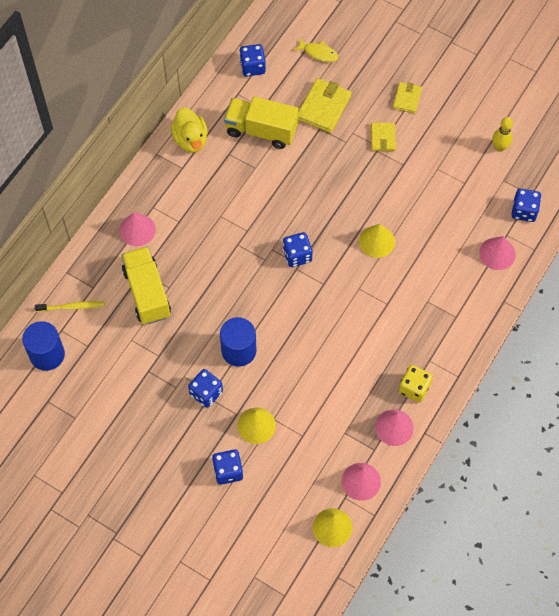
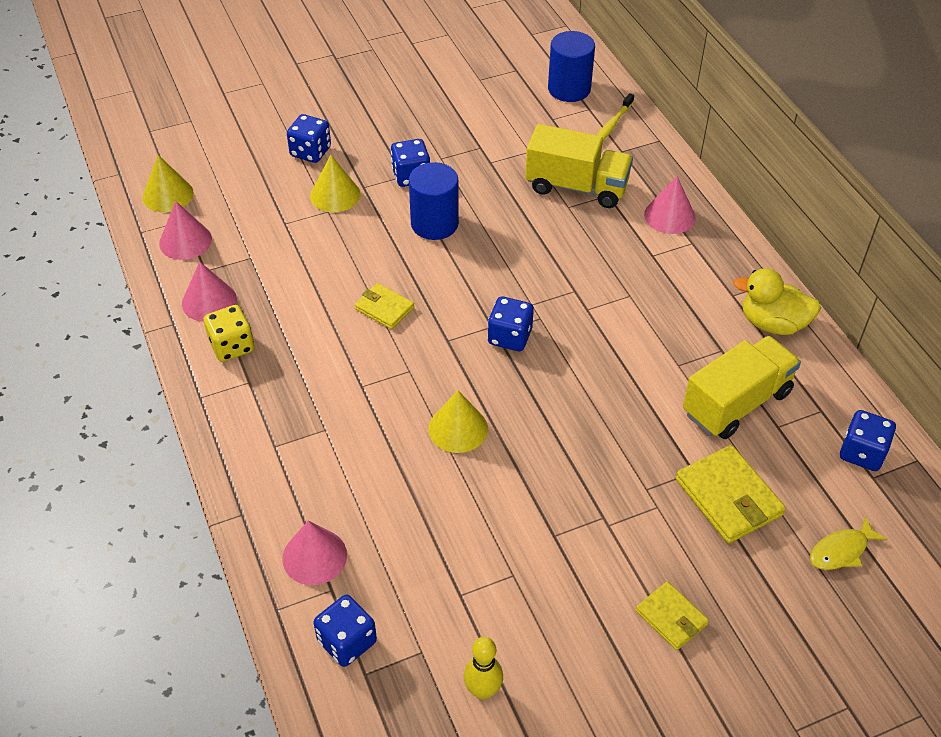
camera: 125 degrees right, 15 degrees down
(383, 138) = (620, 538): yellow wallet -> yellow wallet (384, 308)

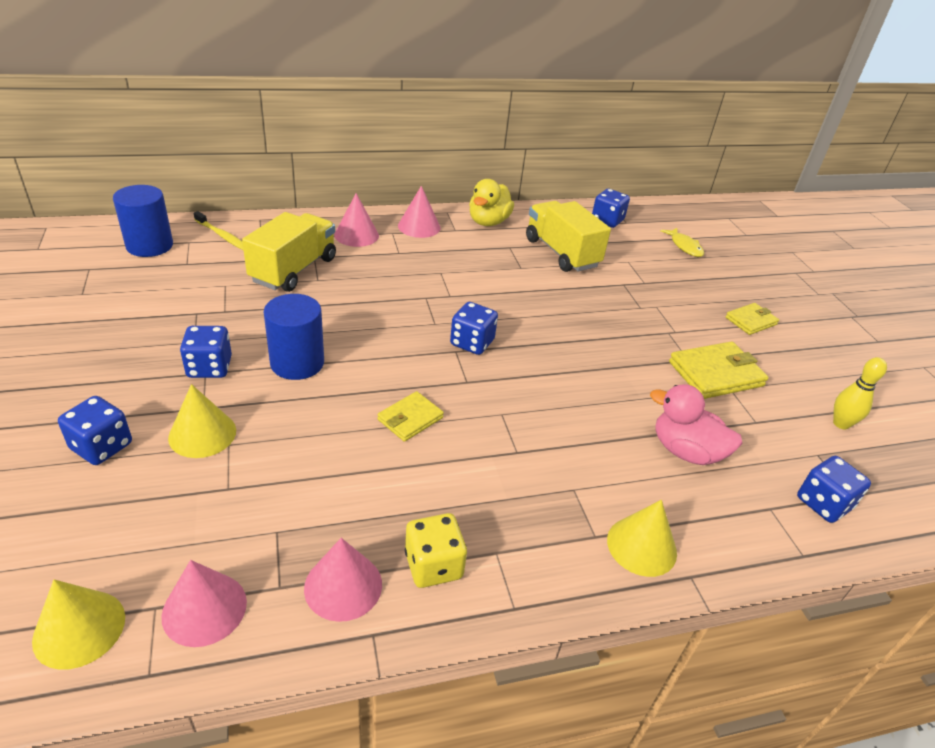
camera: 85 degrees left, 10 degrees down
(314, 556) = (735, 517): pink cone -> pink cone (419, 226)
(394, 521) = (686, 451): none -> pink duck
(458, 428) = (578, 393): yellow cone -> yellow cone (641, 546)
(728, 497) = (646, 275): yellow wallet -> yellow wallet (716, 374)

